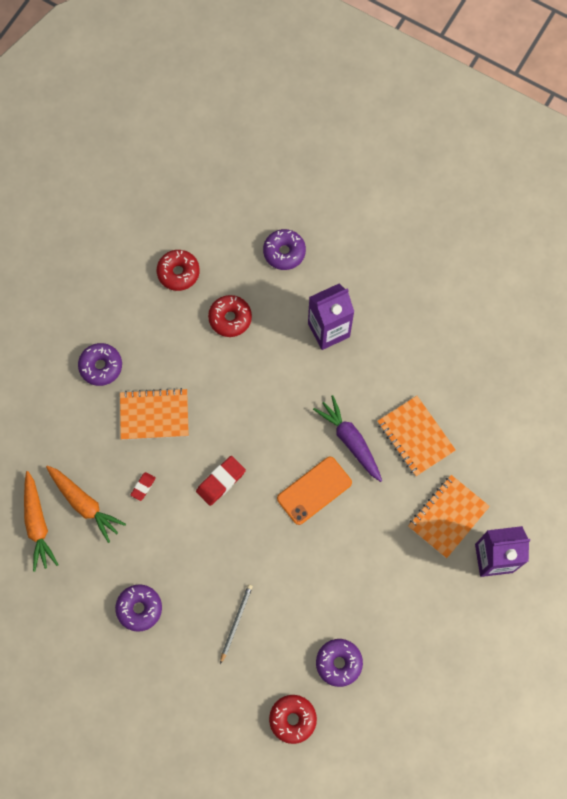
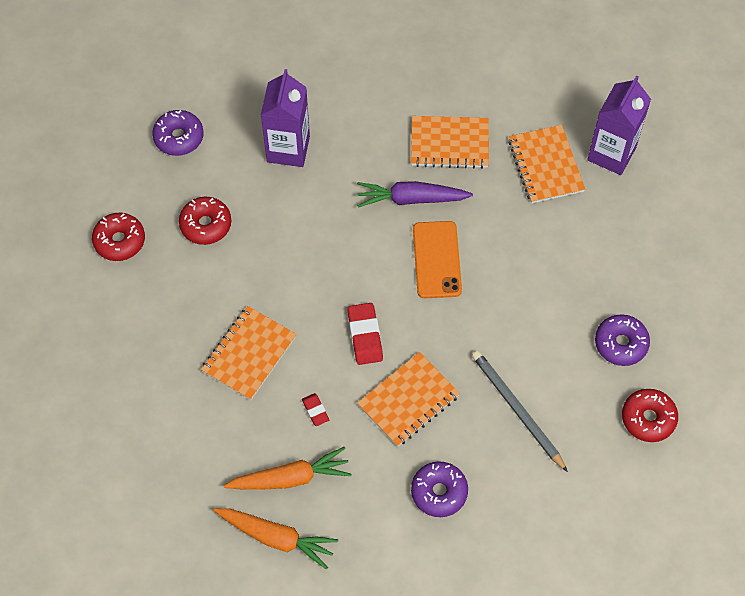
camera: 55 degrees left, 10 degrees down
(101, 366) = (157, 372): purple donut -> none
(192, 543) = (408, 400): none -> orange notebook
(236, 622) = (517, 410): grey pencil -> grey pencil, size x1.55

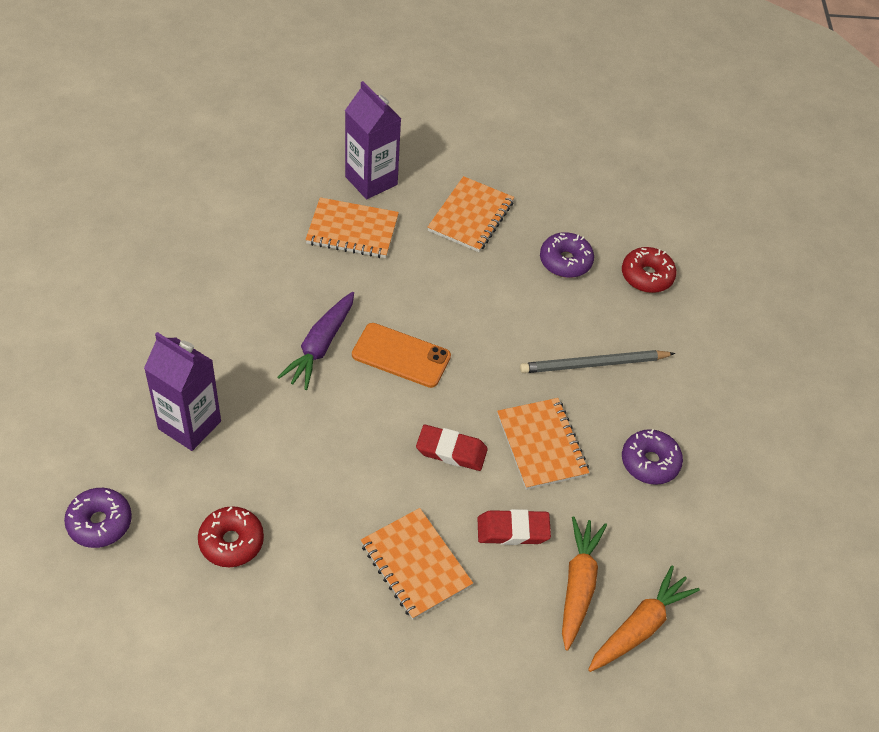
camera: 70 degrees left, 10 degrees down
(119, 241) = (195, 640): red donut -> none
(315, 410) = (513, 530): red eraser -> red eraser, size x1.75
(449, 144) = (279, 289): orange notebook -> orange notebook (471, 216)

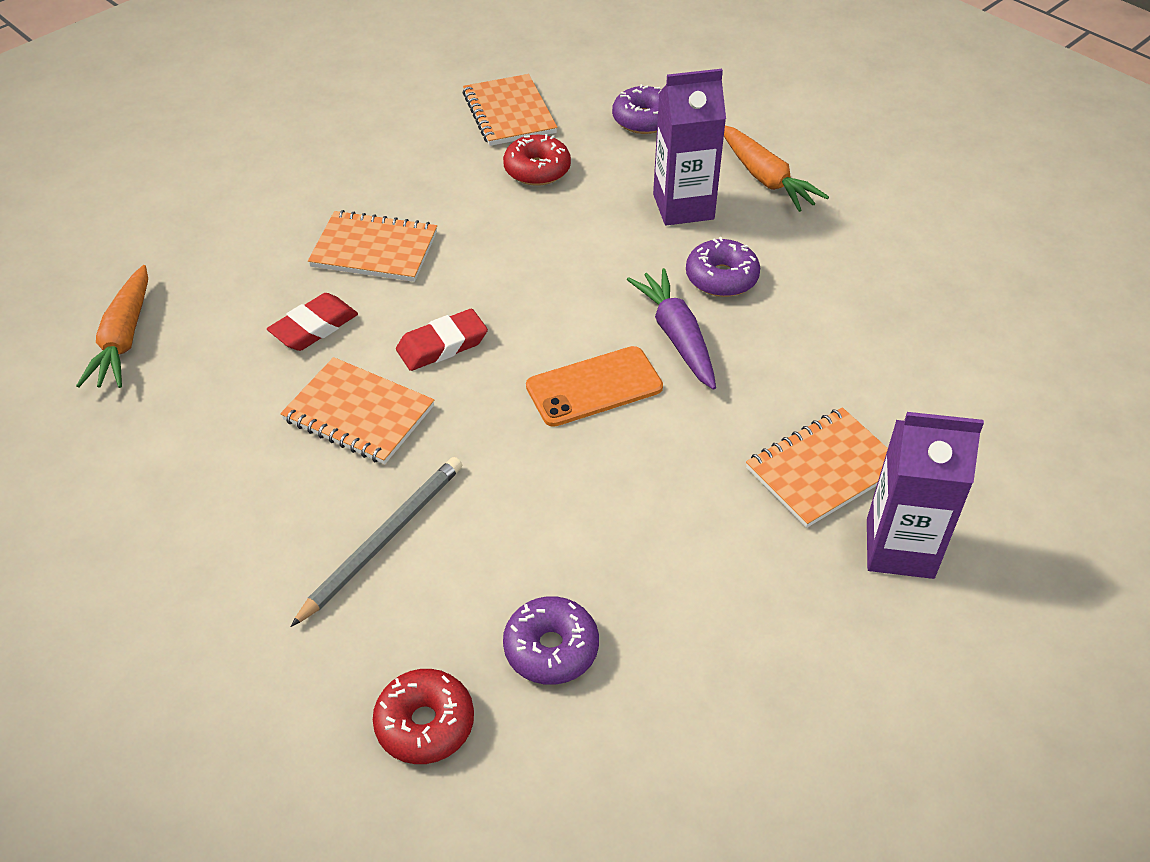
camera: 140 degrees right, 5 degrees down
(471, 216) = (733, 607): orange notebook -> orange notebook (509, 113)
(578, 585) = (211, 329): orange carrot -> orange carrot (765, 178)
(650, 462) = (224, 482): purple donut -> purple donut (721, 278)

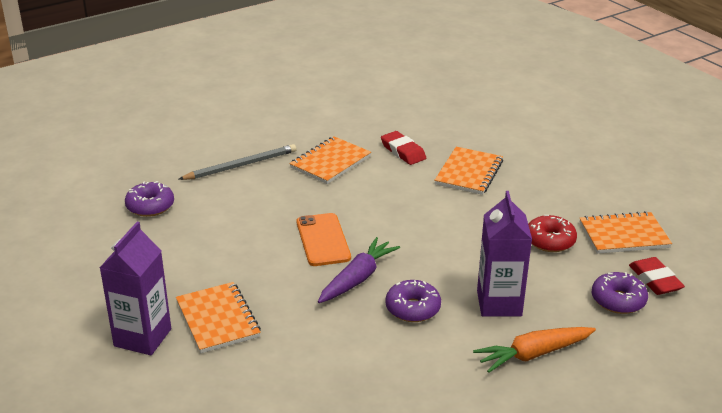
camera: 100 degrees right, 15 degrees down
(124, 338) = (408, 100): orange carrot -> none
(383, 540) = (241, 165): grey pencil -> grey pencil turned 75 degrees counterclockwise
(425, 724) = (132, 170): red donut -> none
(442, 345) = (376, 190): red eraser -> red eraser (655, 280)
(677, 337) = (357, 278): purple carrot -> purple carrot turned 45 degrees counterclockwise

